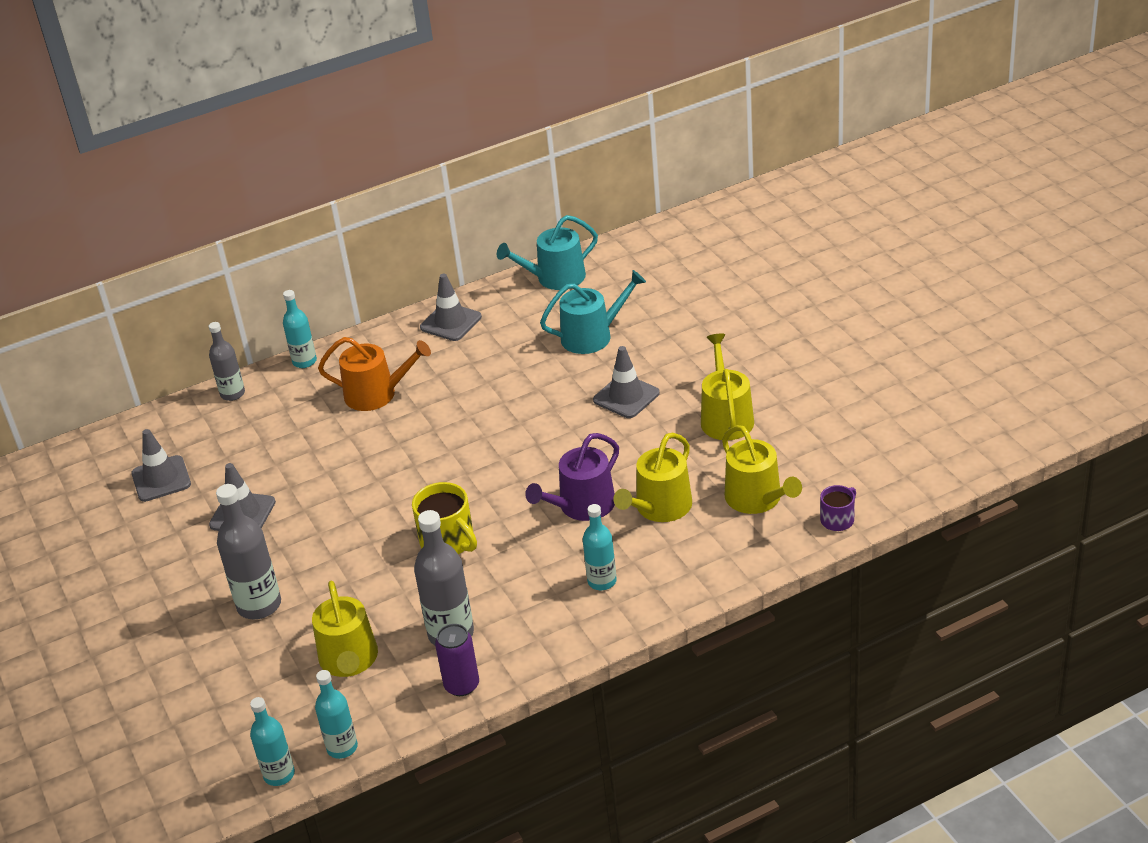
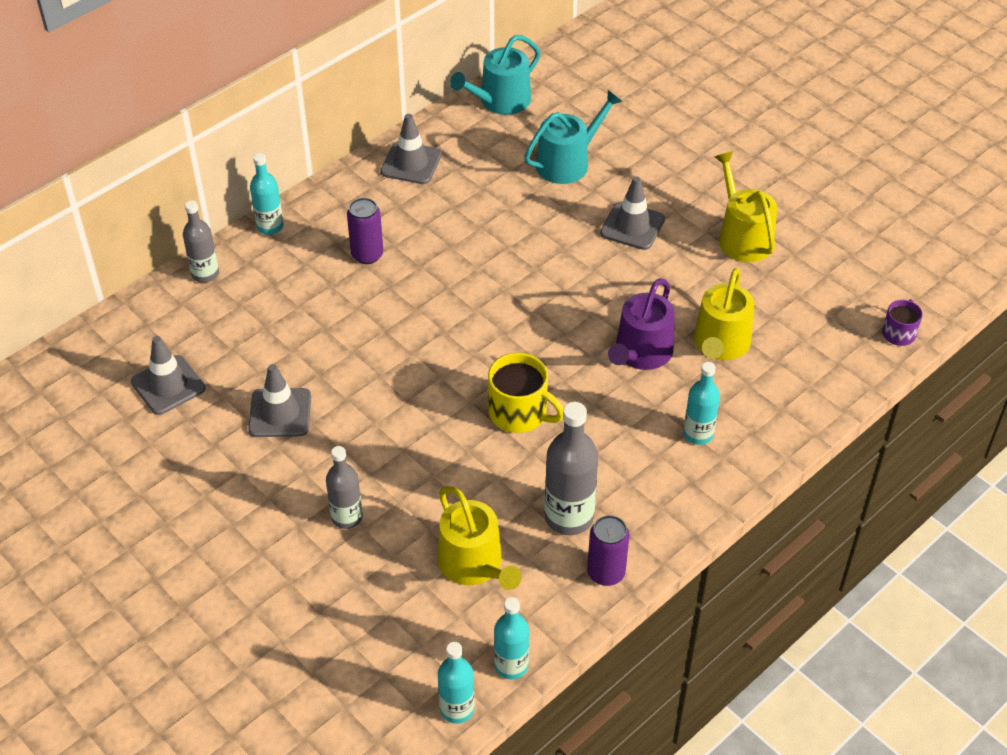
camera: 20 degrees left, 10 degrees up
(259, 605) = (347, 517): grey bottle -> grey bottle, size x0.64
(377, 394) = (367, 255): orange watering can -> purple can
(757, 499) = (812, 321): yellow watering can -> none

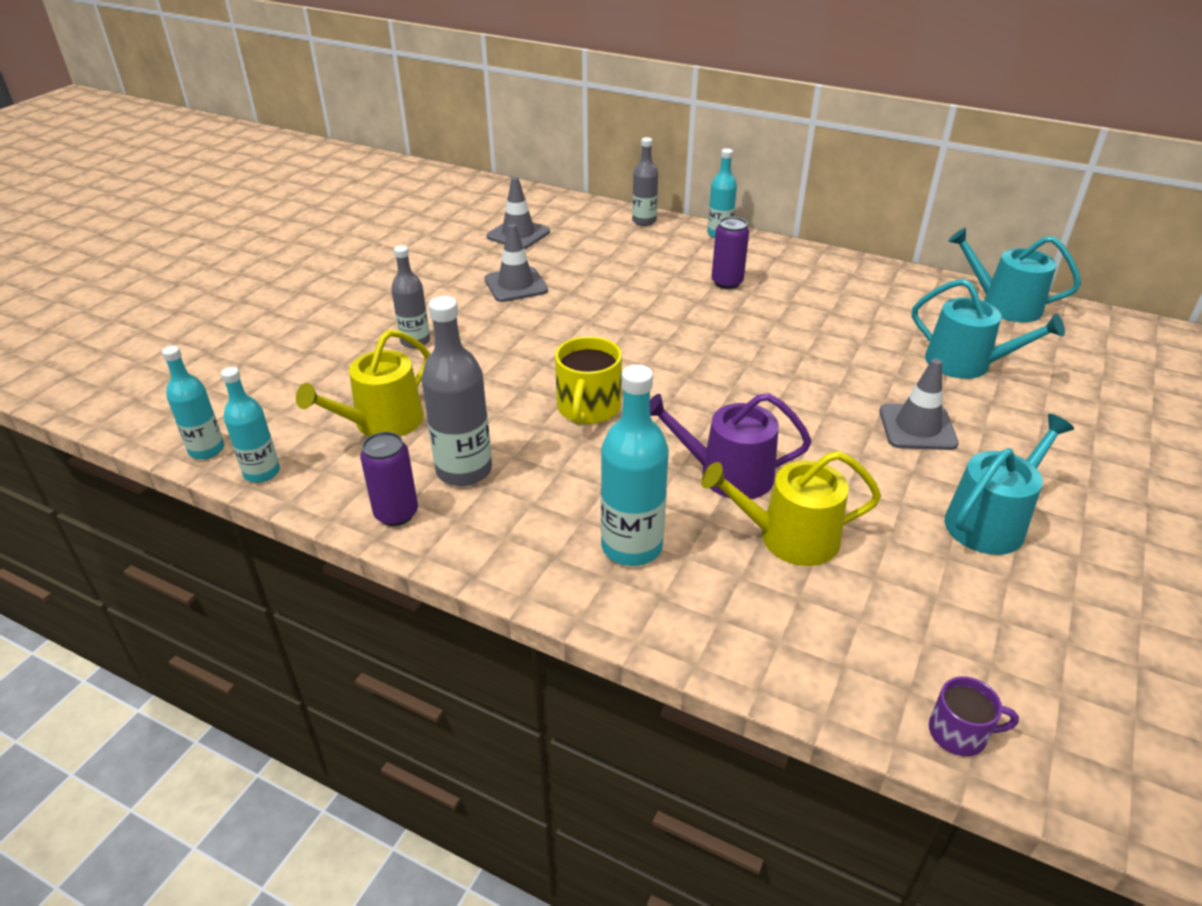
camera: 70 degrees right, 10 degrees down
(411, 163) = (862, 278): grey traffic cone -> none
(698, 434) = (631, 547): turquoise bottle -> turquoise bottle, size x1.57
(742, 237) = (990, 521): yellow watering can -> turquoise watering can

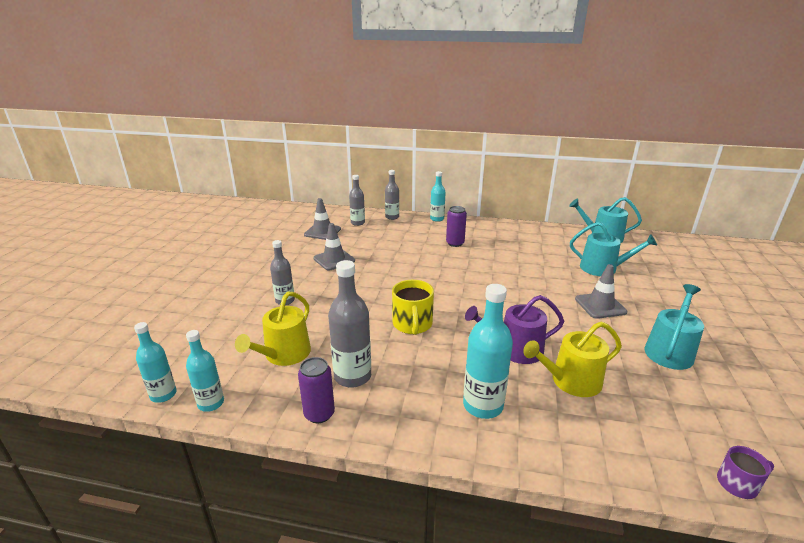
camera: 15 degrees left, 10 degrees down
(582, 225) = (357, 223): none -> grey bottle

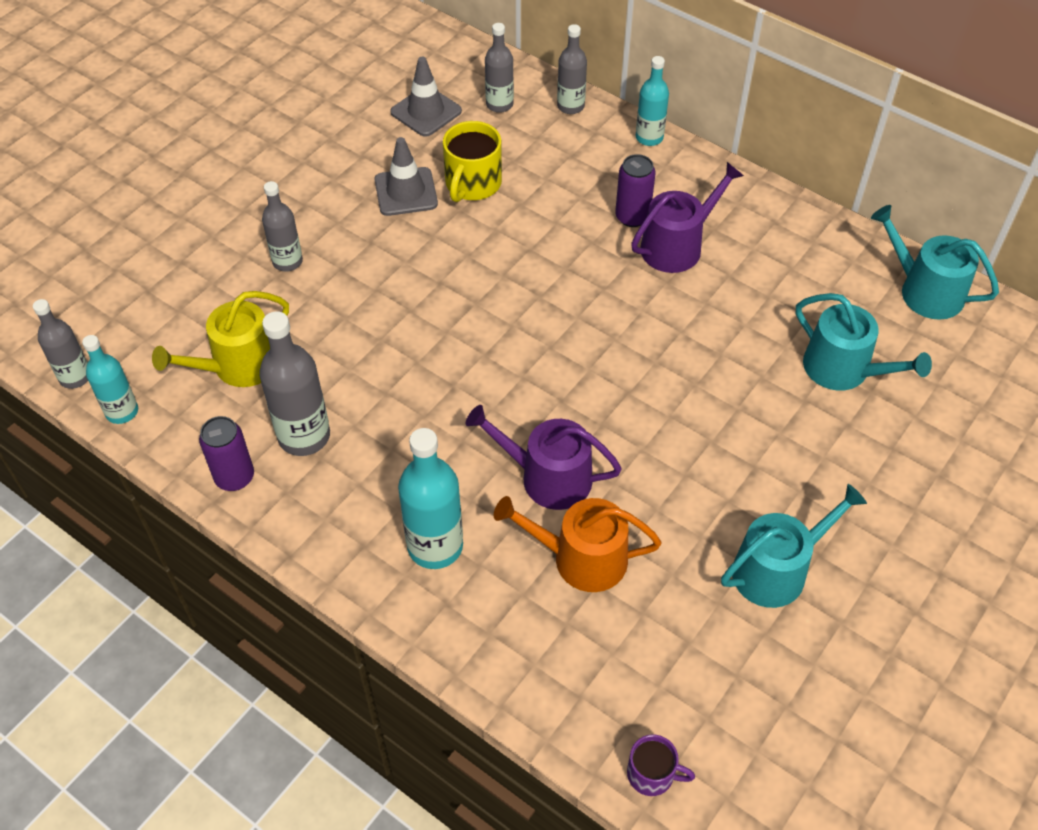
camera: 25 degrees right, 25 degrees up
(163, 394) = (75, 377): turquoise bottle -> grey bottle
(412, 324) = (438, 375): yellow mug -> yellow mug (472, 184)
(485, 247) = (677, 245): none -> purple watering can
(571, 381) = (581, 558): yellow watering can -> orange watering can
(600, 305) = (755, 447): grey traffic cone -> none

